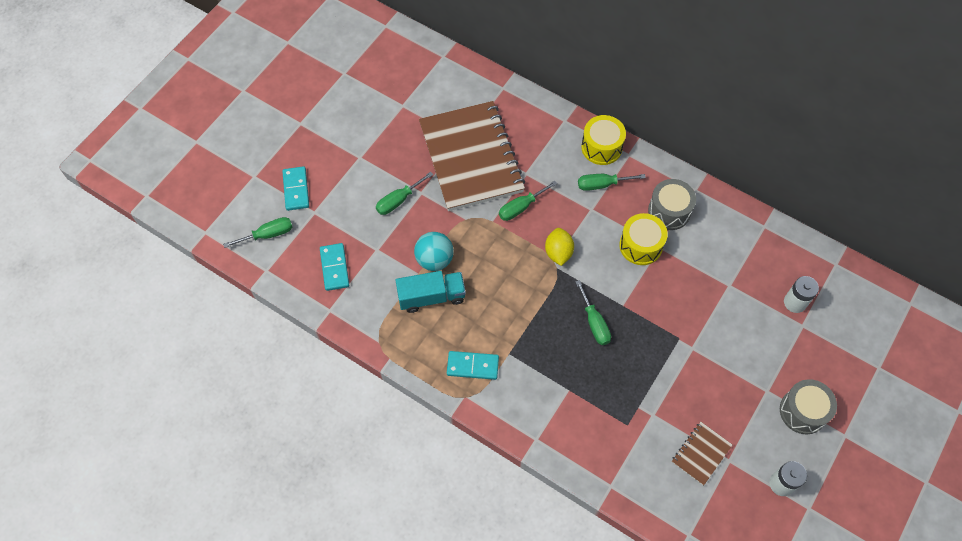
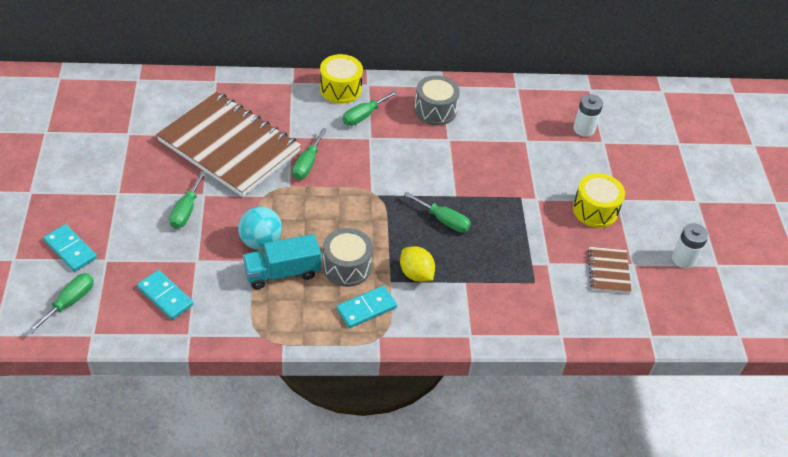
camera: 40 degrees left, 15 degrees down
(431, 297) = (282, 273): turquoise truck -> turquoise truck turned 150 degrees counterclockwise
(558, 252) = (369, 183): yellow lemon -> yellow lemon (416, 274)
(641, 245) = (433, 145): yellow drum -> yellow drum (595, 210)
(803, 411) = (654, 200): grey drum -> grey drum (346, 267)

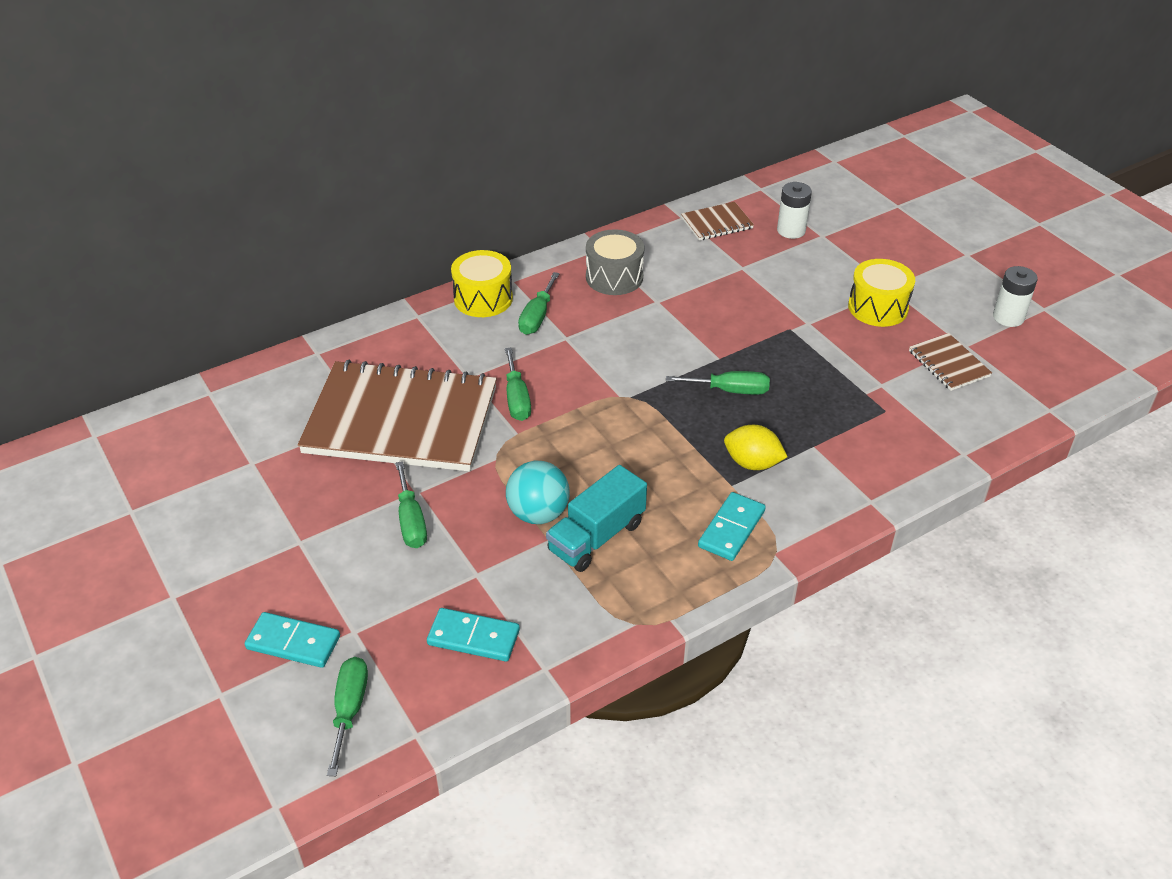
camera: 25 degrees left, 5 degrees down
(346, 267) = (667, 493): grey drum -> none
(536, 102) = (716, 223): none -> brown notebook

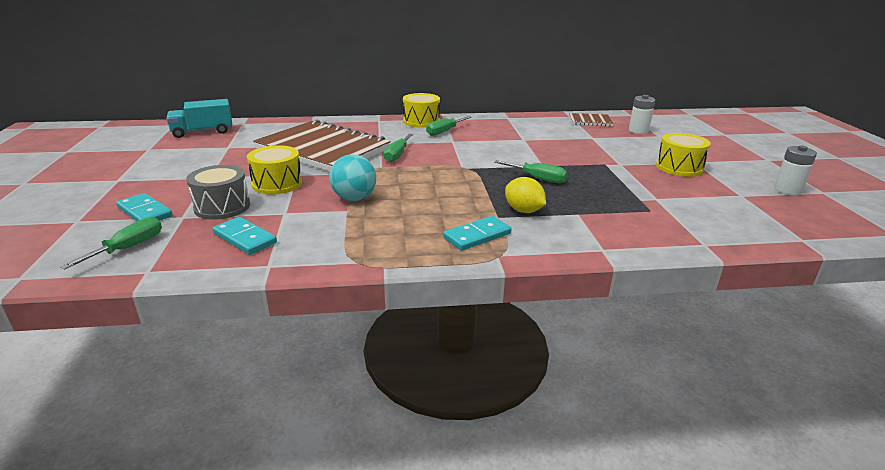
camera: 25 degrees right, 15 degrees down
(411, 521) = (277, 184): green screwdriver -> yellow drum
(596, 537) = (379, 216): turquoise truck -> turquoise truck (203, 132)
(614, 277) = (506, 127): grey drum -> grey drum (222, 207)
(948, 364) = (720, 200): brown notebook -> none

